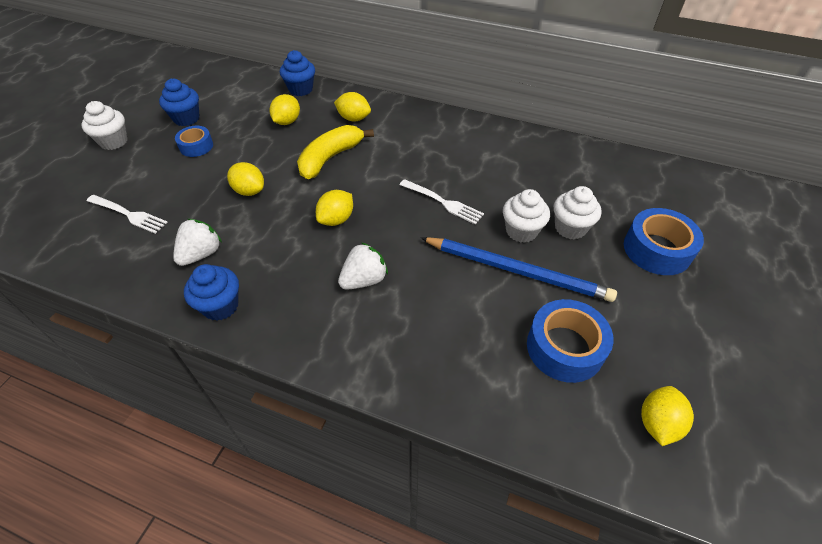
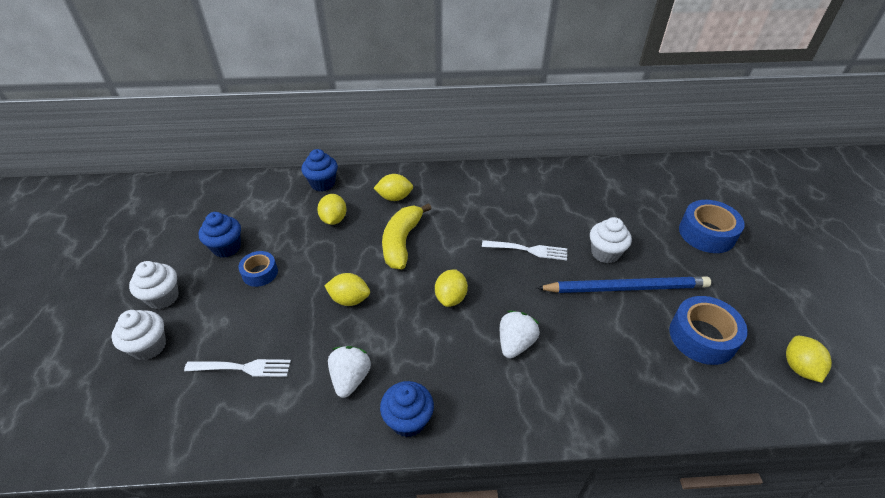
camera: 25 degrees left, 5 degrees down
(570, 228) = (637, 238): white cupcake -> white cupcake (149, 346)

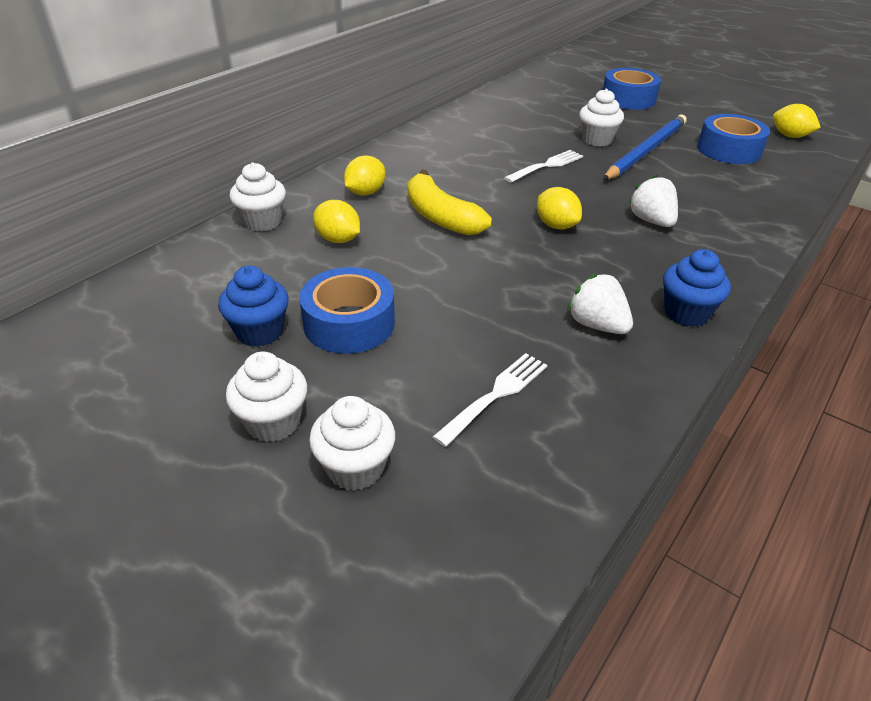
camera: 50 degrees left, 5 degrees down
(260, 273) = (349, 323): blue tape -> blue tape, size x1.66
(323, 184) = (262, 222): blue cupcake -> white cupcake
(349, 299) = (481, 280): yellow lemon -> none

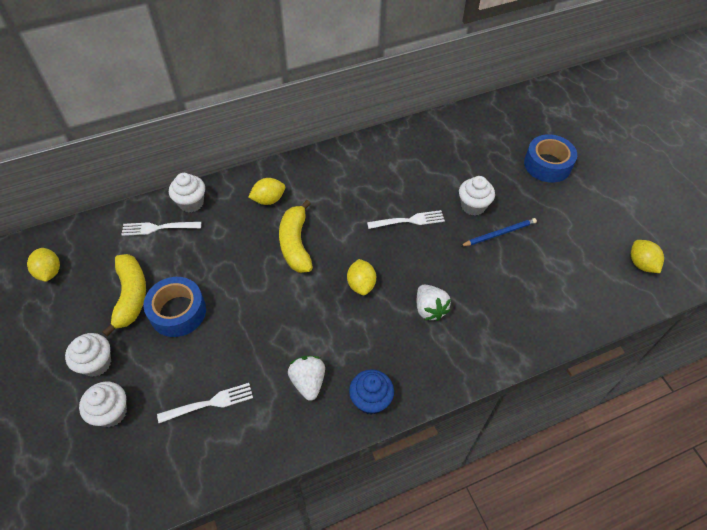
camera: 30 degrees right, 15 degrees up
(236, 256) = (158, 228): none -> white fork
(260, 332) = (131, 296): blue cupcake -> yellow banana
(338, 239) = (221, 238): yellow lemon -> yellow lemon (49, 272)
(646, 151) = (499, 233): blue pencil -> blue pencil, size x0.58
(651, 221) = (429, 309): white strawberry -> white strawberry turned 150 degrees clockwise
(728, 150) = (568, 259): blue tape -> none

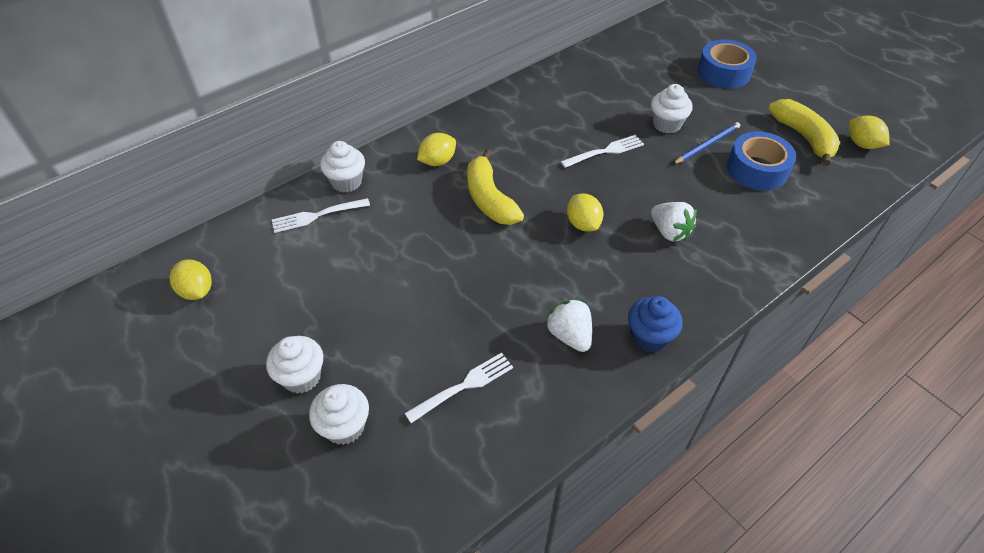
camera: 15 degrees left, 5 degrees down
(131, 296) = (314, 294): yellow banana -> yellow banana (803, 137)
(178, 312) = (381, 298): blue tape -> blue tape (757, 169)

